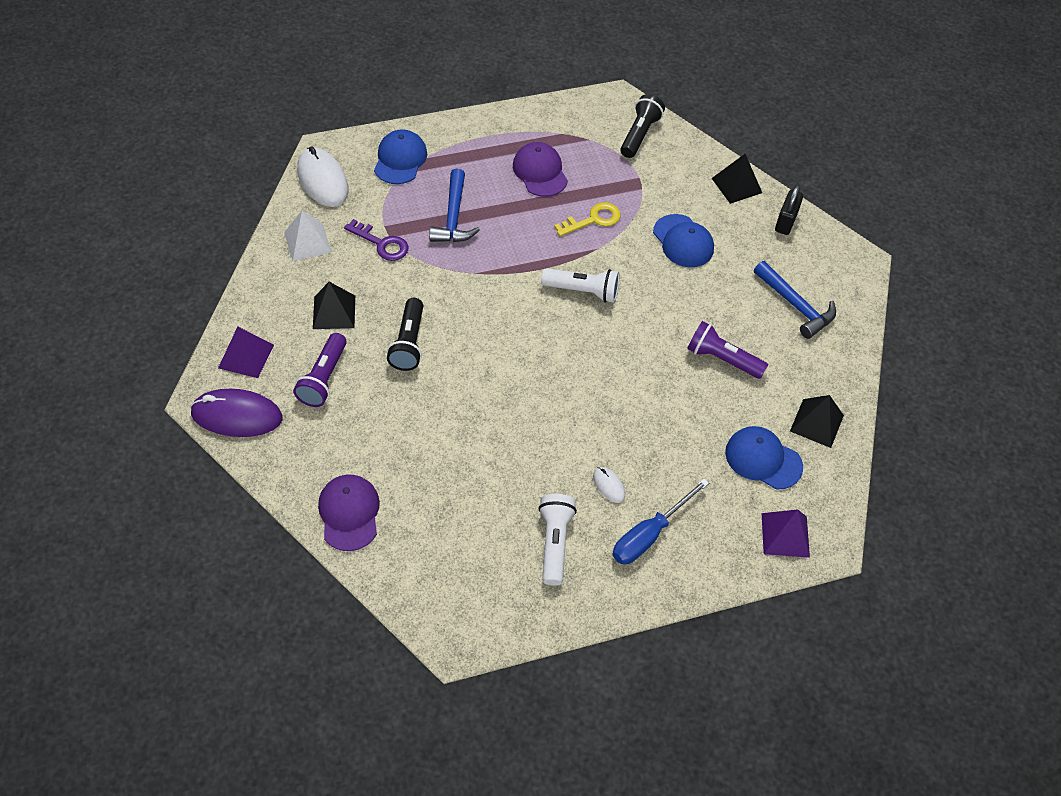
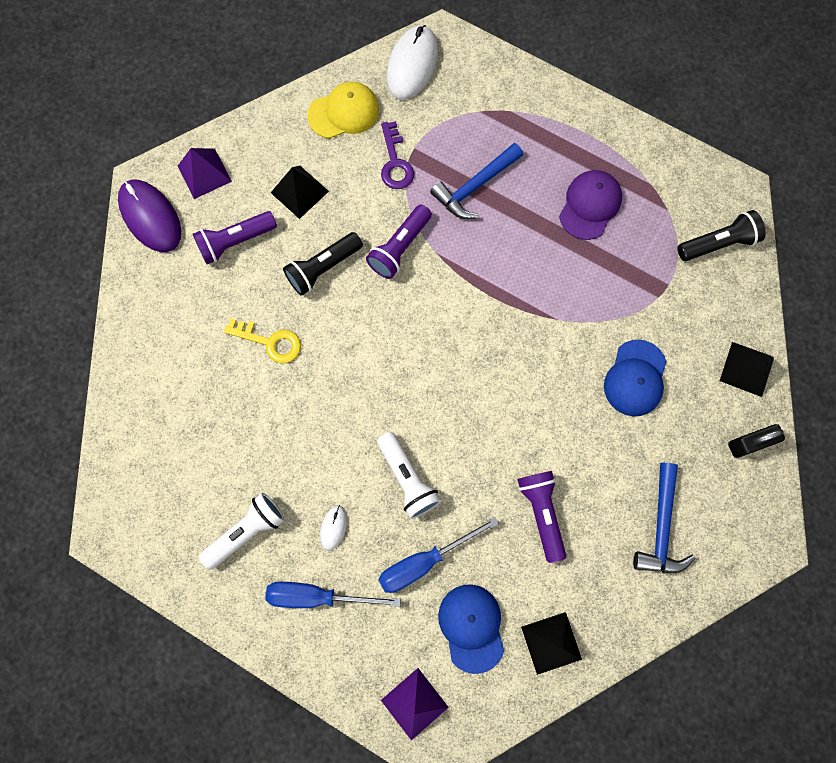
camera: 50 degrees right, 20 degrees up
(307, 242) = (344, 112): white pyramid -> yellow cap
(349, 513) = (142, 366): purple cap -> none
(400, 159) = (490, 96): blue cap -> none
(447, 289) = (400, 248): none -> purple flashlight
(583, 291) = (500, 346): white flashlight -> white flashlight (407, 478)
(593, 219) = (583, 289): yellow key -> yellow key (270, 342)
(689, 450) = (424, 561): none -> blue screwdriver

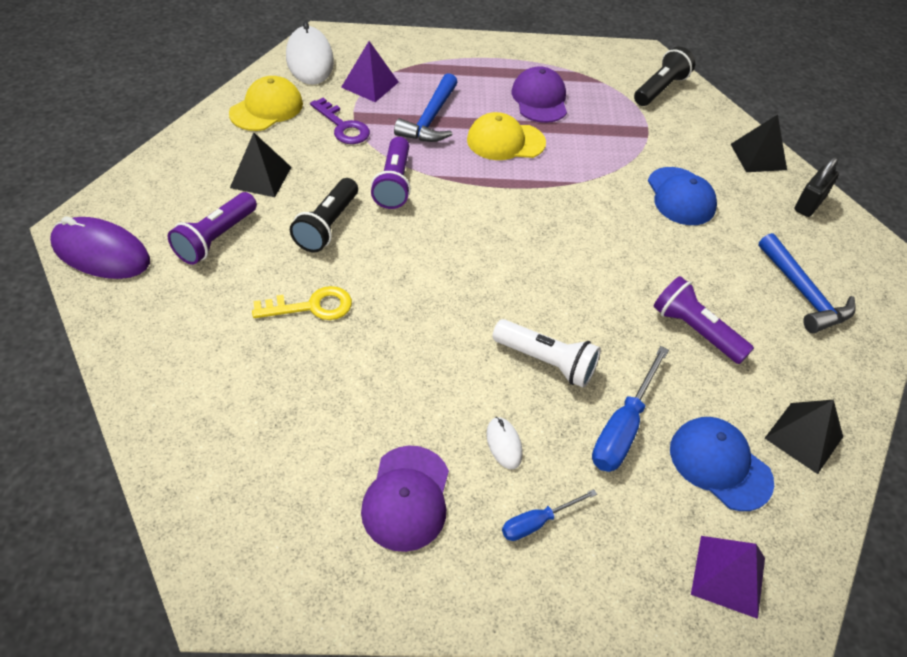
camera: 35 degrees left, 25 degrees down
(204, 173) = (145, 197): purple pyramid -> purple pyramid (370, 84)
(246, 531) = (406, 498): white flashlight -> purple cap
(317, 596) = (537, 522): blue screwdriver -> blue screwdriver, size x0.59
(523, 243) = (505, 141): none -> yellow cap

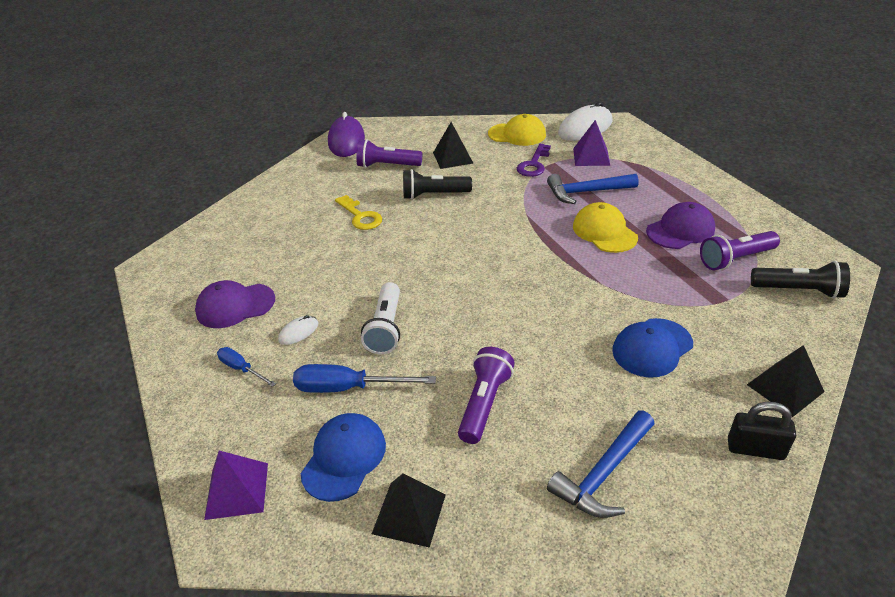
camera: 70 degrees right, 10 degrees down
(394, 183) = (500, 203): purple flashlight -> purple flashlight (735, 259)

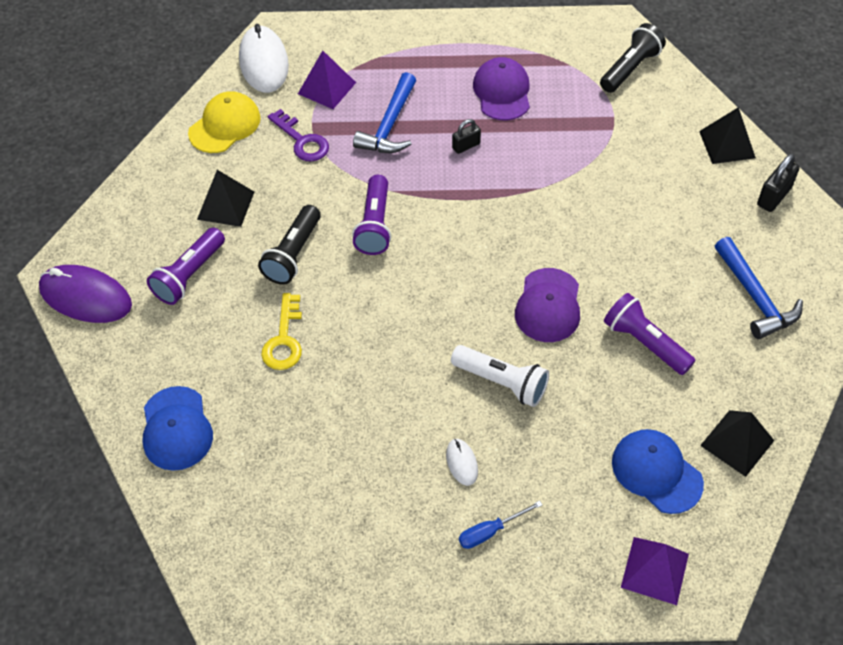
camera: 65 degrees left, 15 degrees up
(235, 306) = (377, 515): purple cap -> purple cap (548, 305)
(348, 388) = (570, 442): blue screwdriver -> none
(360, 216) = (284, 340): yellow key -> yellow key turned 105 degrees clockwise
(604, 232) = (466, 146): yellow cap -> black padlock
(652, 348) = (642, 197): blue cap -> blue cap (176, 428)
(735, 259) = (567, 81): purple flashlight -> purple flashlight (375, 225)

